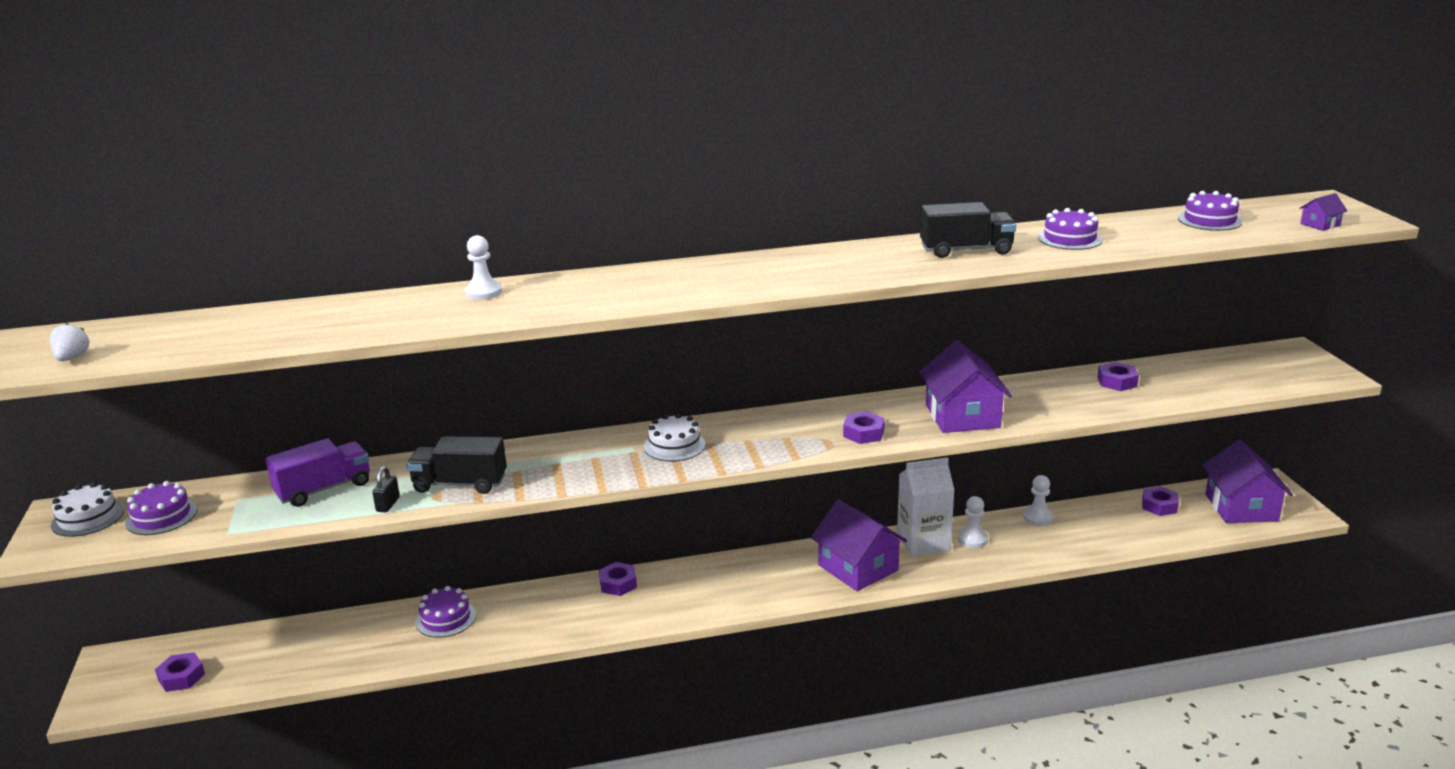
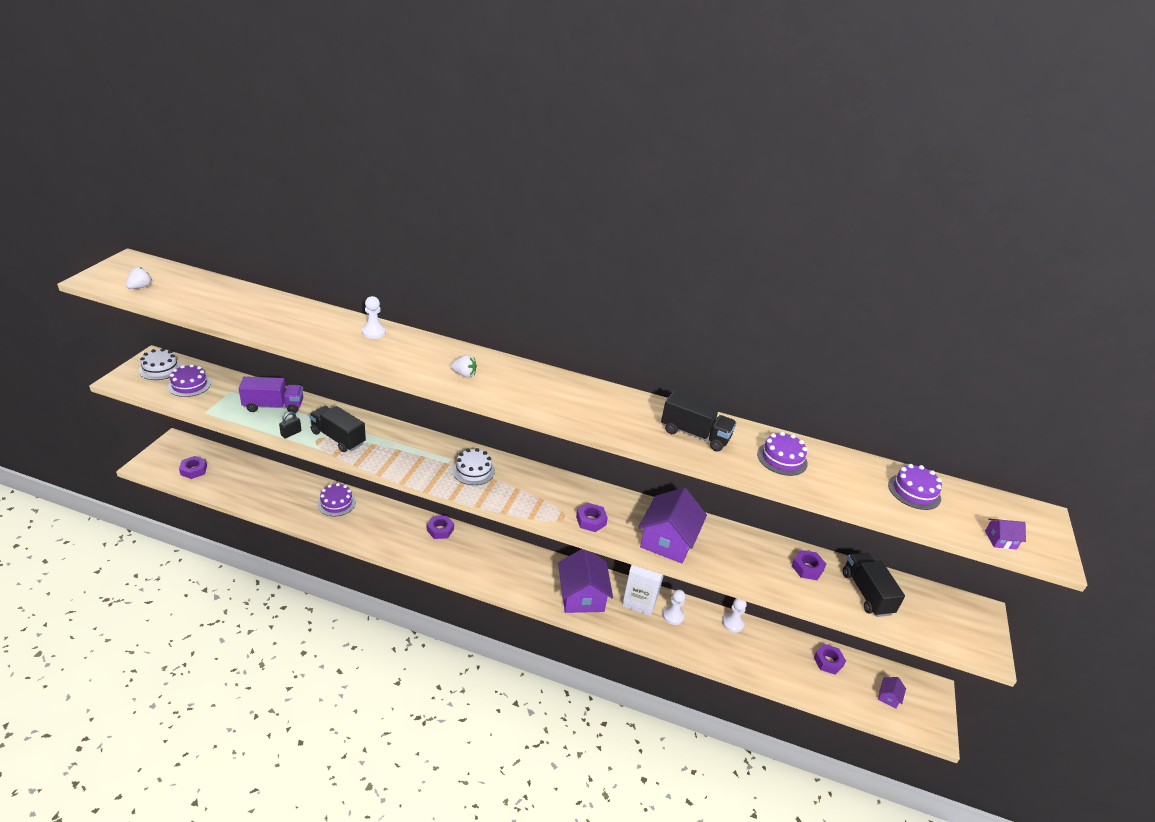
camera: 25 degrees right, 10 degrees up
(654, 289) = (464, 374): none -> white strawberry
(1190, 378) = (866, 593): none -> black truck
(1241, 507) = (888, 697): purple house -> purple house, size x0.43

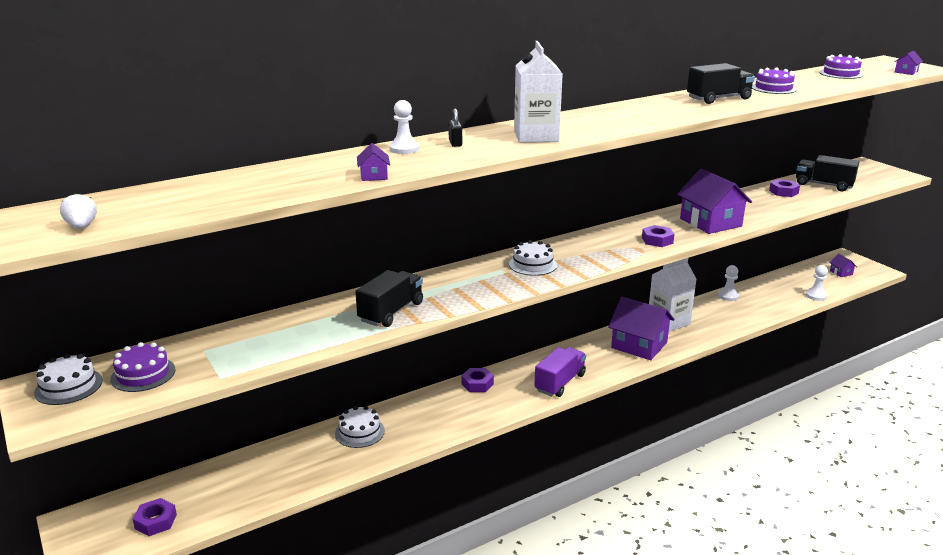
camera: 45 degrees left, 10 degrees down
(273, 406) = (277, 332): purple truck -> purple truck (560, 383)
(291, 433) = (345, 335): black padlock -> black padlock (455, 143)
(305, 341) = (374, 176): none -> purple house
(336, 503) = (359, 432): purple cake -> white cake
(338, 438) = (391, 312): black truck -> black truck turned 135 degrees clockwise
(464, 374) = (536, 136): white strawberry -> white carton
(673, 616) = (698, 315): white pawn -> white pawn (816, 296)
(828, 661) = (794, 278): purple nut -> none

